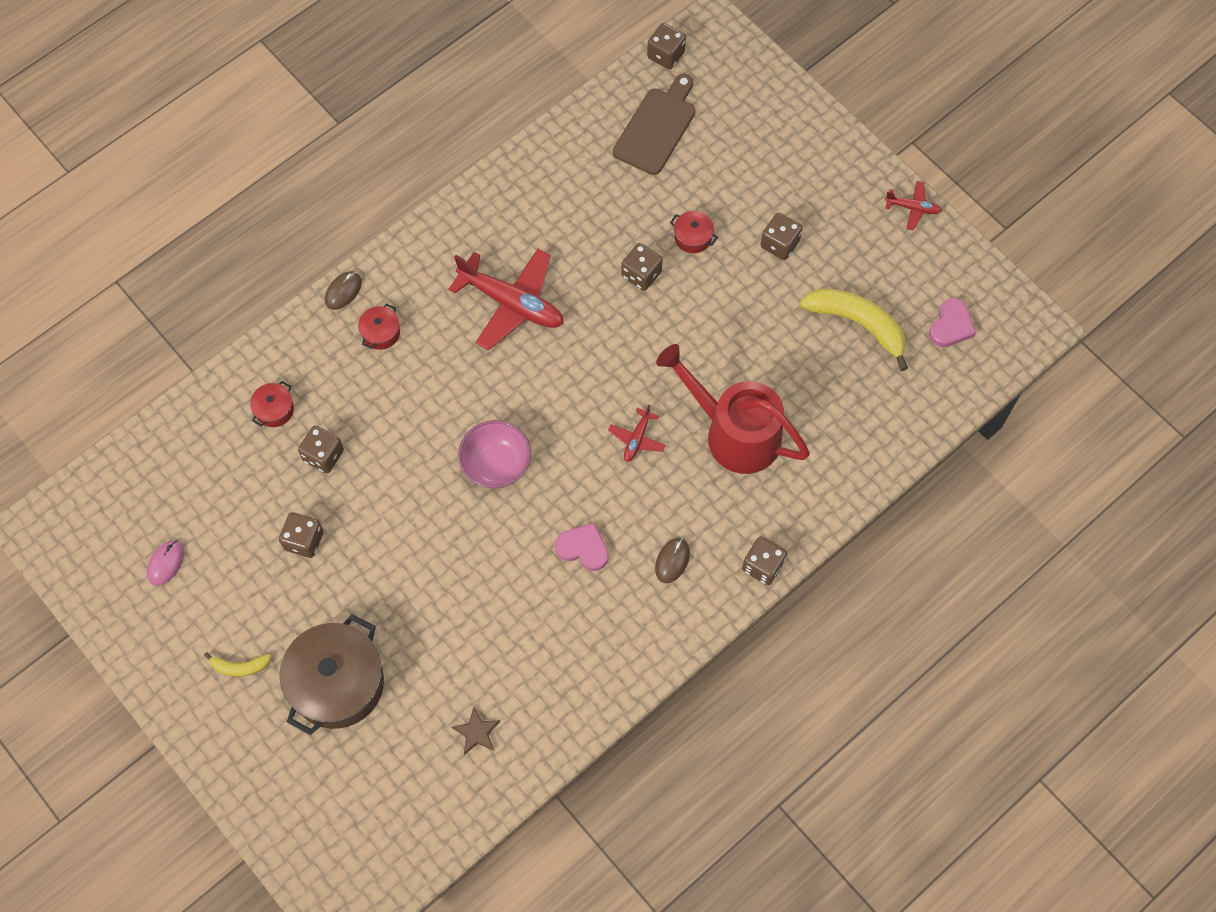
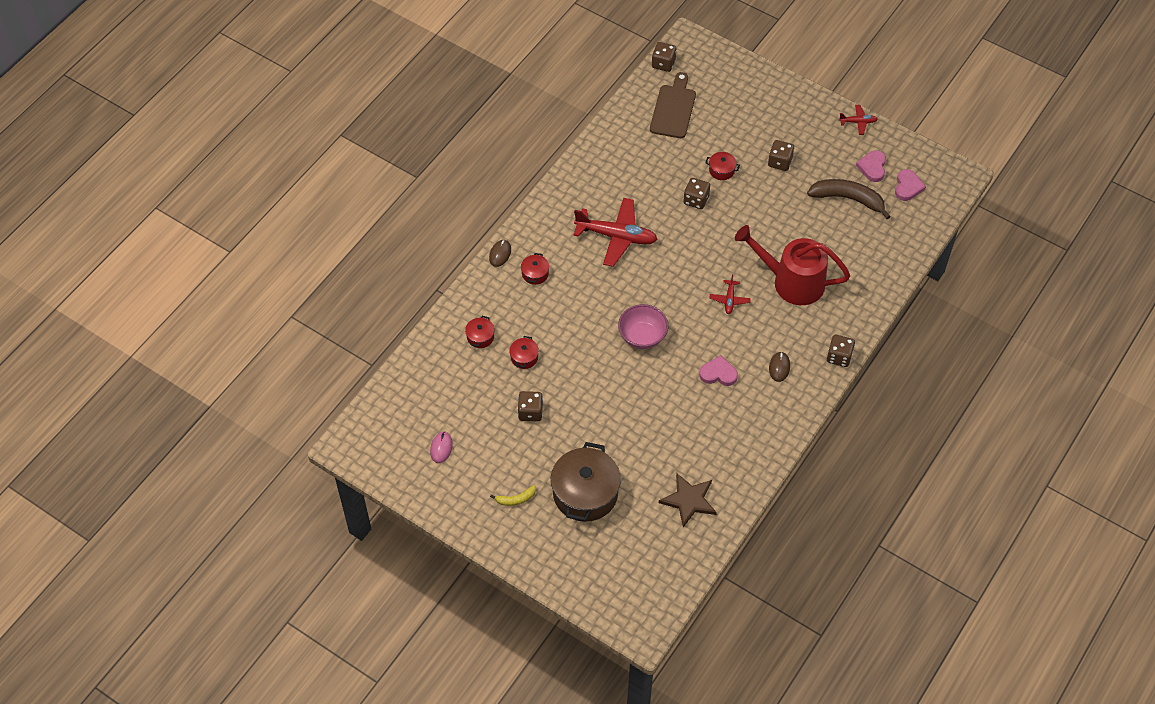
camera: 15 degrees left, 10 degrees down
(323, 455) = (524, 357): brown dice -> red pot
(476, 732) = (689, 500): brown star -> brown star, size x1.73
(858, 324) = (848, 199): yellow banana -> brown banana
(910, 283) = (872, 167): none -> pink heart

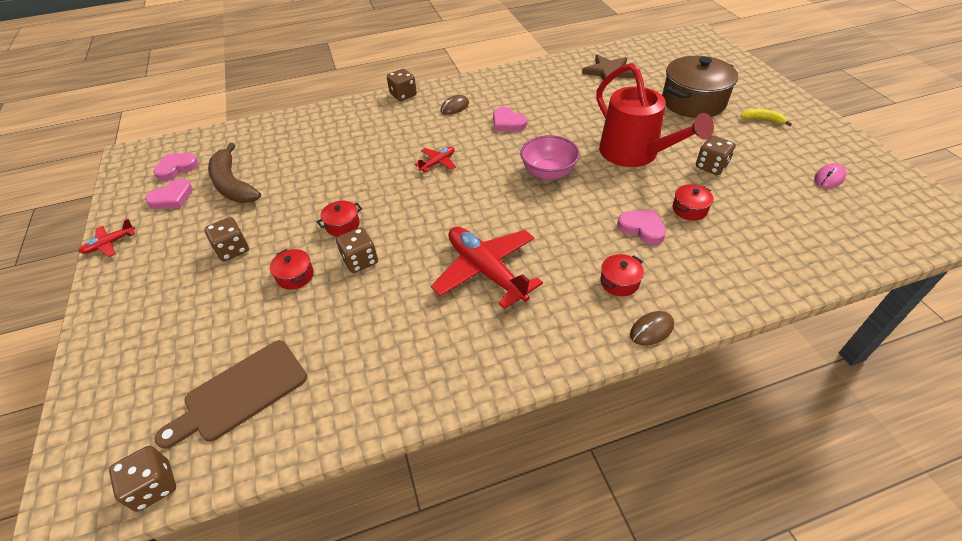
camera: 140 degrees left, 10 degrees down
(480, 337) = (733, 250): red pot -> red pot (343, 225)
(546, 322) = (642, 228): none -> pink heart
(791, 282) = (370, 151): red watering can -> red watering can (635, 154)
(858, 122) = (109, 244): red plane -> red plane turned 75 degrees counterclockwise

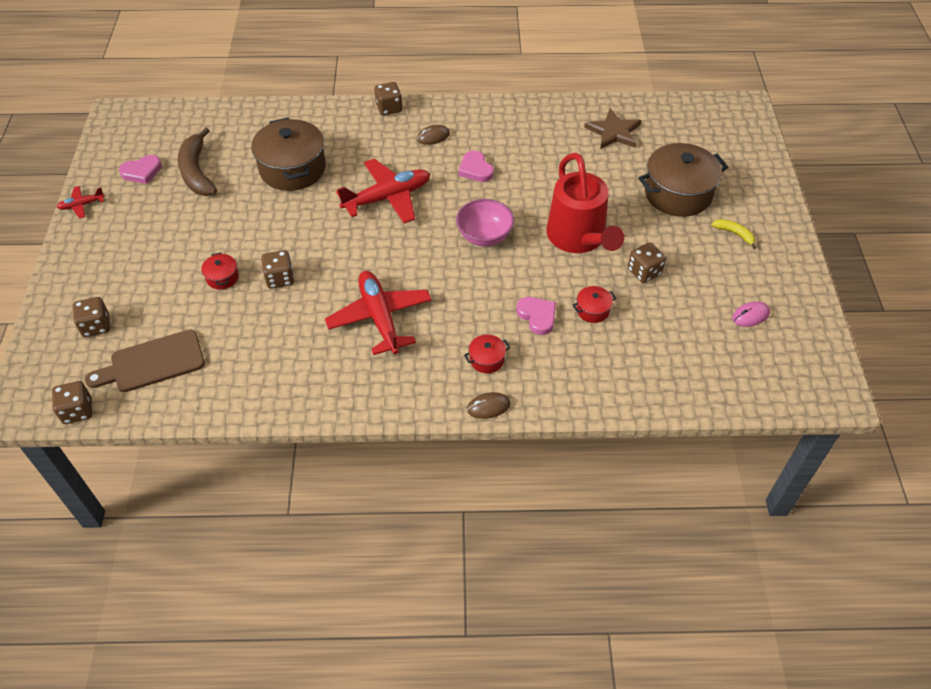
camera: 15 degrees right, 5 degrees up
(177, 168) = (153, 140): pink heart -> none
(233, 249) = (179, 238): brown dice -> brown dice (96, 326)
(332, 160) = (292, 169): none -> brown pot
(343, 225) = (277, 240): red pot -> none
(438, 163) = (387, 198): red plane -> red plane, size x2.10

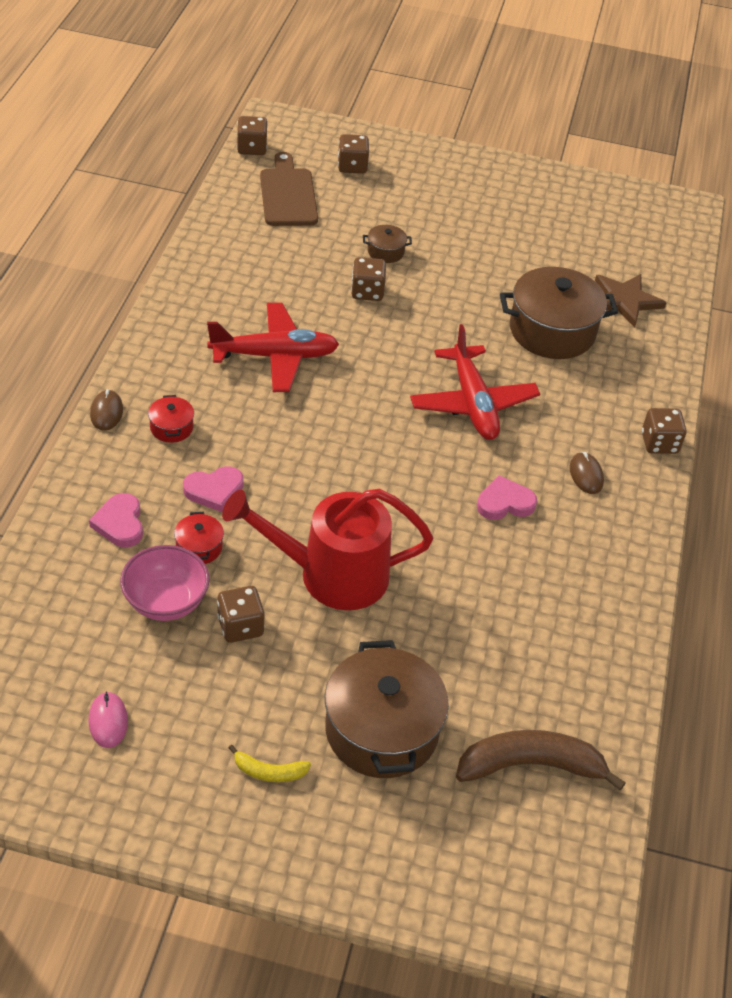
camera: 100 degrees right, 5 degrees down
(82, 205) = (533, 171): red plane -> none
(142, 172) = (578, 216): pink heart -> pink heart (120, 523)
(197, 172) = (566, 255): brown banana -> brown banana (530, 765)
(222, 277) = (385, 252): red pot -> brown pot
(484, 236) = (370, 478): pink bowl -> pink bowl (166, 602)
(614, 132) = (550, 696): brown star -> brown star (625, 301)
(734, 234) = (269, 772): yellow banana -> yellow banana turned 45 degrees clockwise

